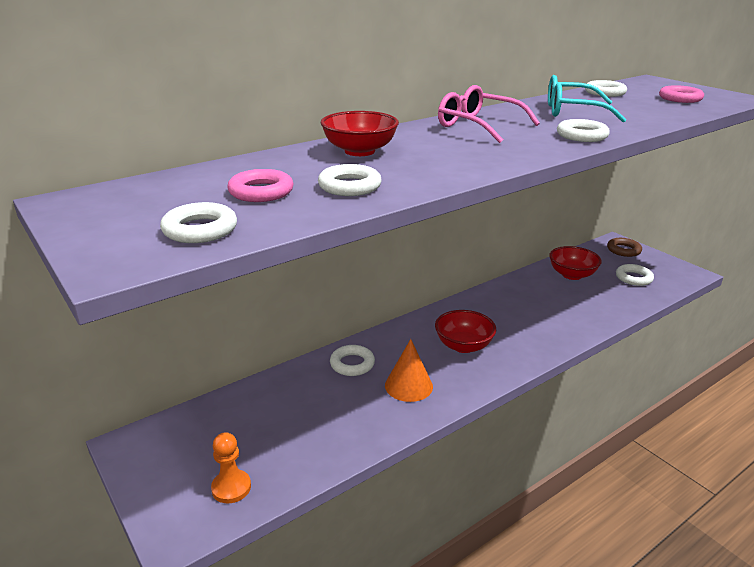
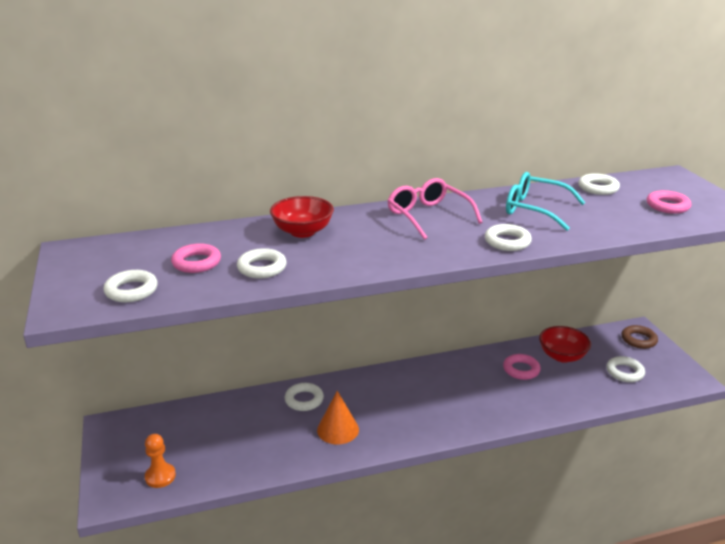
camera: 20 degrees right, 0 degrees up
(463, 346) = (408, 405): red bowl -> none
(545, 293) = (521, 370): none -> pink ring

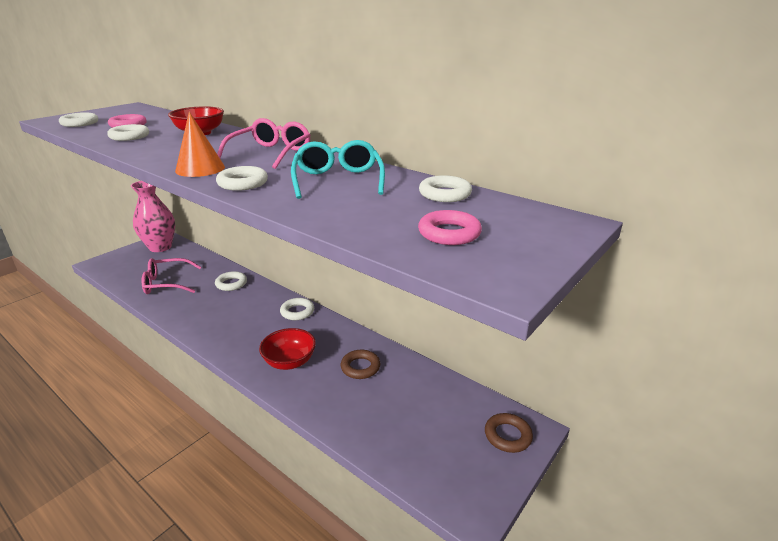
camera: 55 degrees right, 0 degrees up
(133, 433) = (160, 247): none -> pink vase
(160, 476) = (124, 269): orange pawn -> none
(247, 446) = (167, 283): none -> pink glasses
(338, 429) = (205, 308): orange cone -> orange cone (200, 169)
(521, 370) = (360, 367): pink ring -> brown ring
(562, 356) = (410, 386): red bowl -> red bowl (289, 362)
(624, 372) = (426, 441): white ring -> white ring (297, 312)

